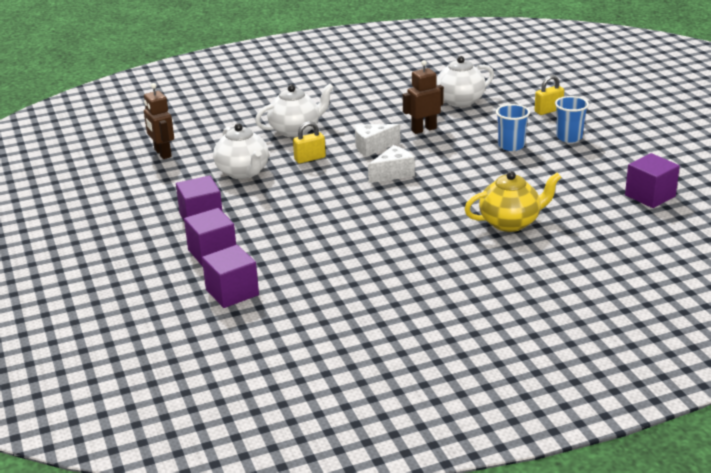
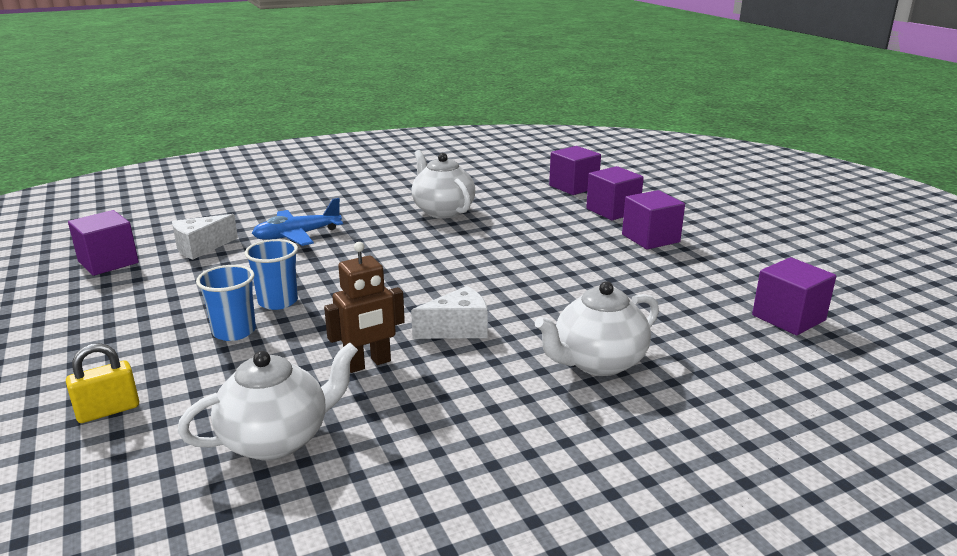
camera: 175 degrees right, 5 degrees down
(162, 153) = (788, 318): brown robot -> purple cube
(243, 172) = (639, 289): white teapot -> white teapot (443, 211)
(310, 158) = (552, 309): yellow padlock -> none
(393, 173) = (426, 288): white cheese -> white cheese (201, 247)
(510, 222) = (297, 235): yellow teapot -> blue plane
(569, 137) = (127, 347): blue cup -> blue cup (278, 301)

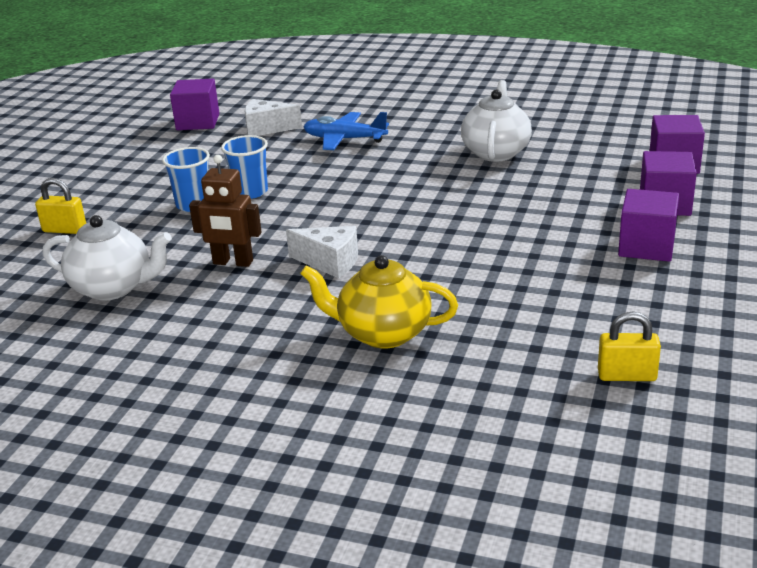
camera: 45 degrees right, 5 degrees up
(597, 362) = (382, 333): white teapot -> yellow teapot
(788, 318) = (627, 376): purple cube -> yellow padlock

